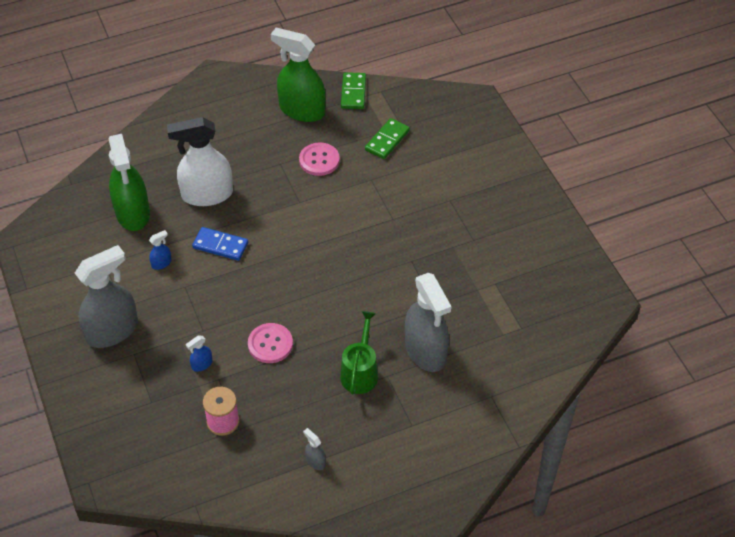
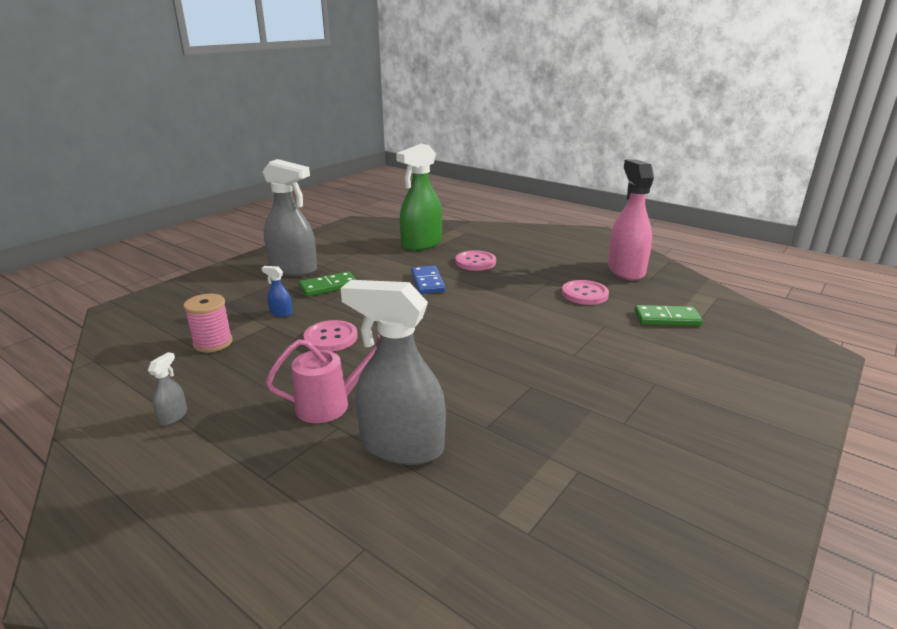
camera: 60 degrees right, 25 degrees down
(161, 263) = (382, 266): blue spray bottle -> none
(207, 194) = (475, 262): white spray bottle -> pink button
(302, 110) = (626, 270): green spray bottle -> pink spray bottle
(353, 92) = (689, 285): green domino -> green domino (328, 286)
(360, 372) = (330, 404): green watering can -> pink watering can
(425, 351) = (401, 446): grey spray bottle -> grey spray bottle turned 75 degrees clockwise

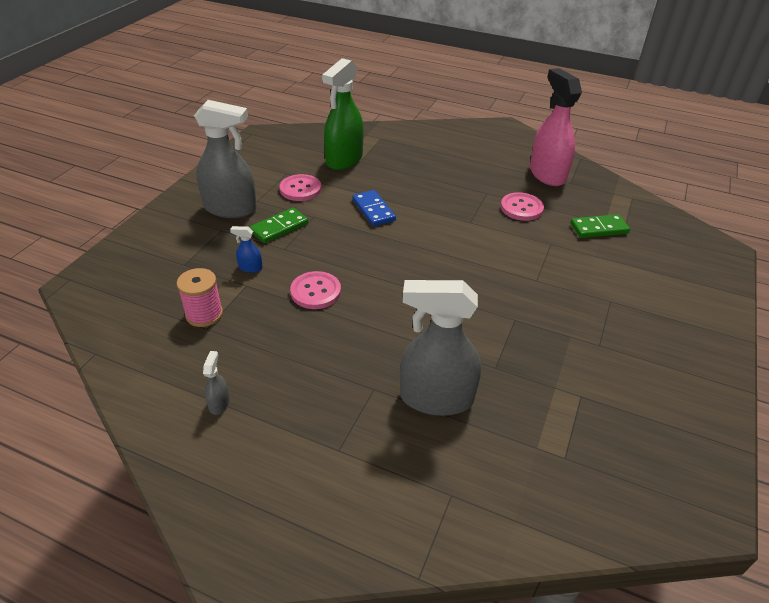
camera: 15 degrees left, 15 degrees up
(330, 404) = (355, 366): pink watering can -> none
(475, 262) = (407, 179): pink button -> pink button (300, 189)

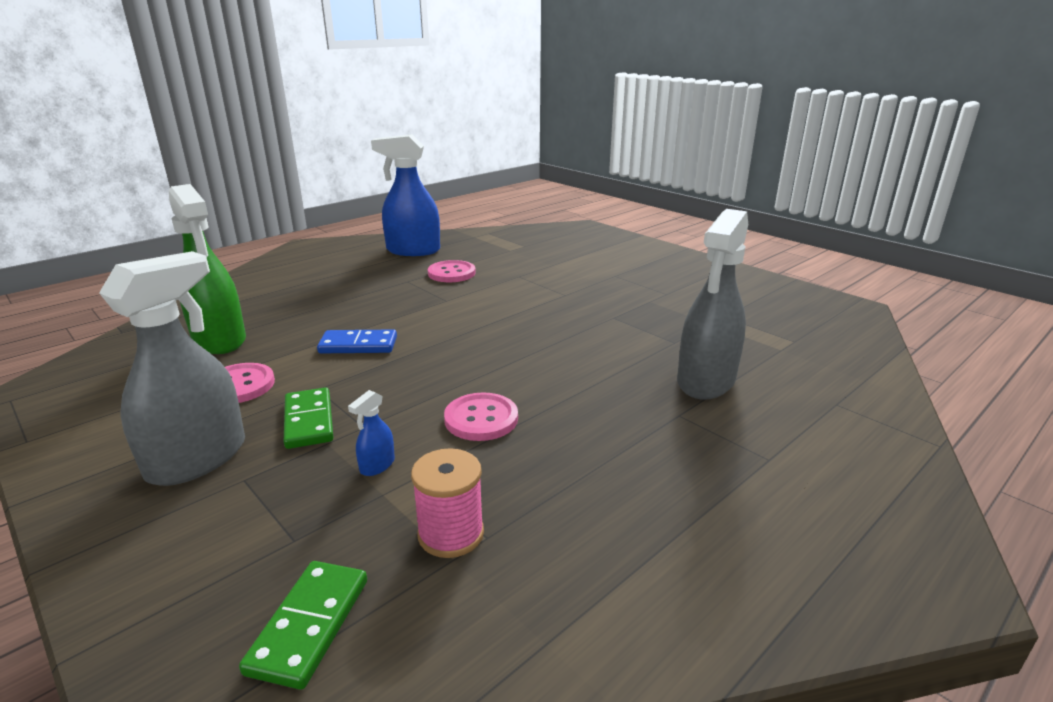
camera: 65 degrees left, 15 degrees down
(219, 403) = (661, 549): grey spray bottle -> none
(547, 174) = (413, 250): pink spray bottle -> blue spray bottle
(599, 228) = (517, 254): green domino -> green domino (309, 625)

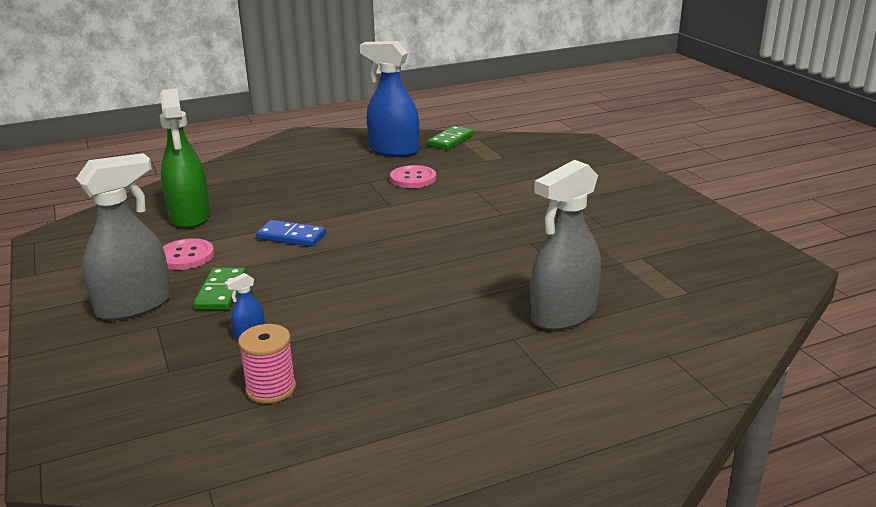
camera: 20 degrees right, 0 degrees up
(309, 625) = (152, 422): green domino -> green domino (451, 140)
(481, 419) = (348, 313): pink button -> none

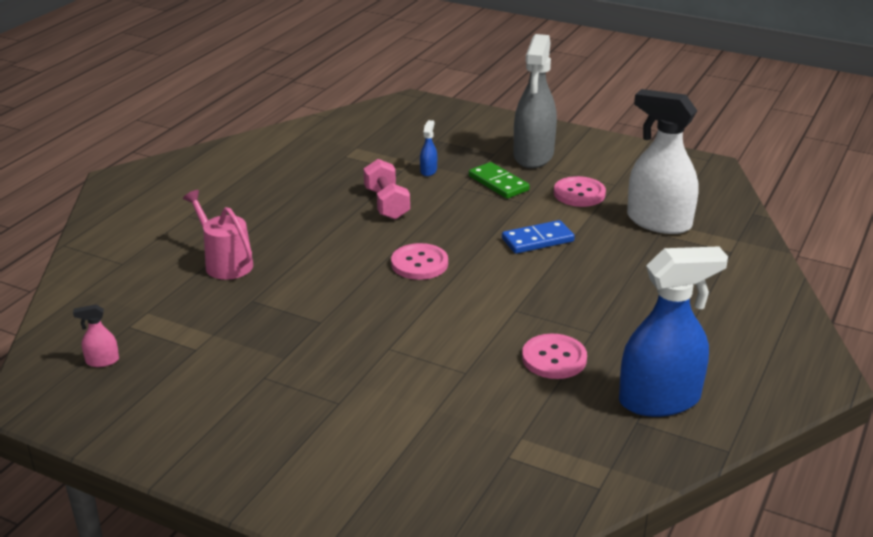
camera: 140 degrees right, 5 degrees up
(190, 216) = (658, 222): green spray bottle -> white spray bottle
(271, 389) = (363, 154): pink spool -> none
(347, 313) = (386, 204): none -> pink dumbbell
(403, 253) = (419, 263): none -> pink button
(451, 140) = (628, 462): green domino -> none
(563, 315) = (225, 263): grey spray bottle -> pink watering can
(723, 274) = (102, 361): none -> pink spray bottle

